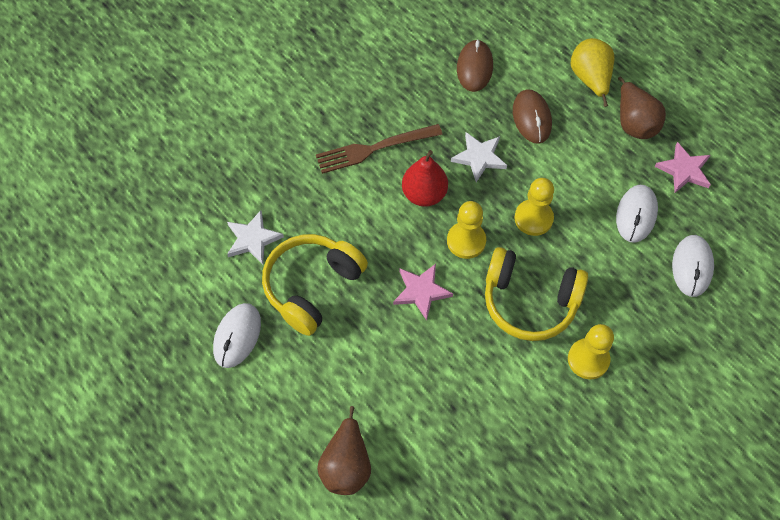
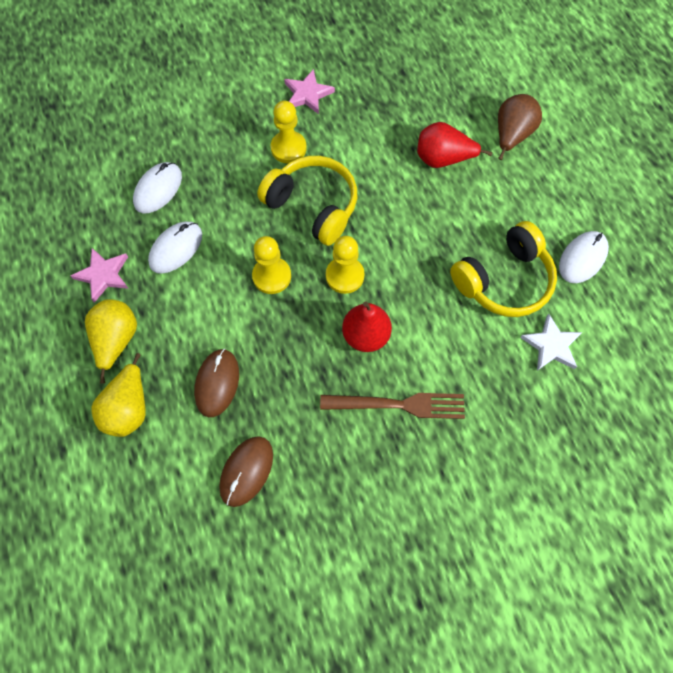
camera: 160 degrees left, 5 degrees up
(415, 405) = (443, 159): none -> red pear
(421, 291) = (404, 244): pink star -> pink star (307, 94)
(479, 157) = (293, 356): white star -> none
(634, 123) = (117, 340): brown pear -> yellow pear

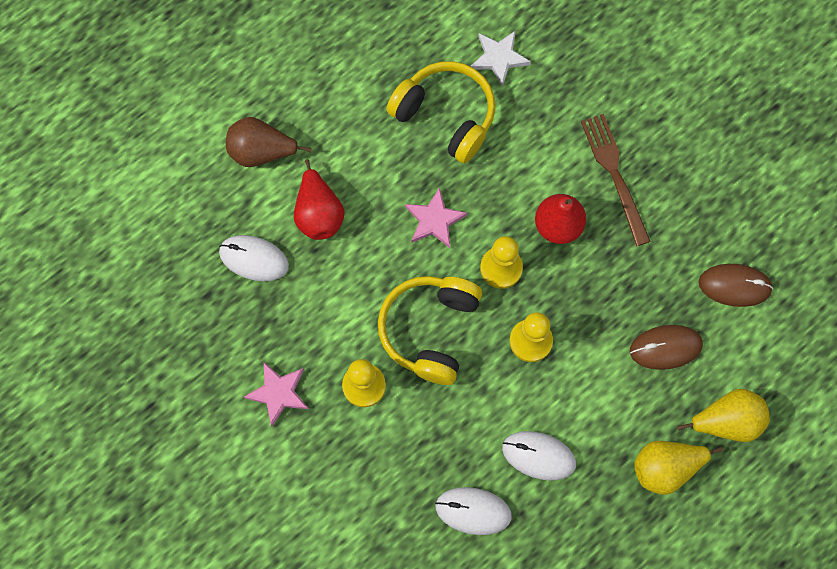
camera: 110 degrees left, 5 degrees up
(103, 275) = (601, 519): pink star -> pink star (434, 220)
(582, 258) = (392, 50): white mouse -> white mouse (254, 259)

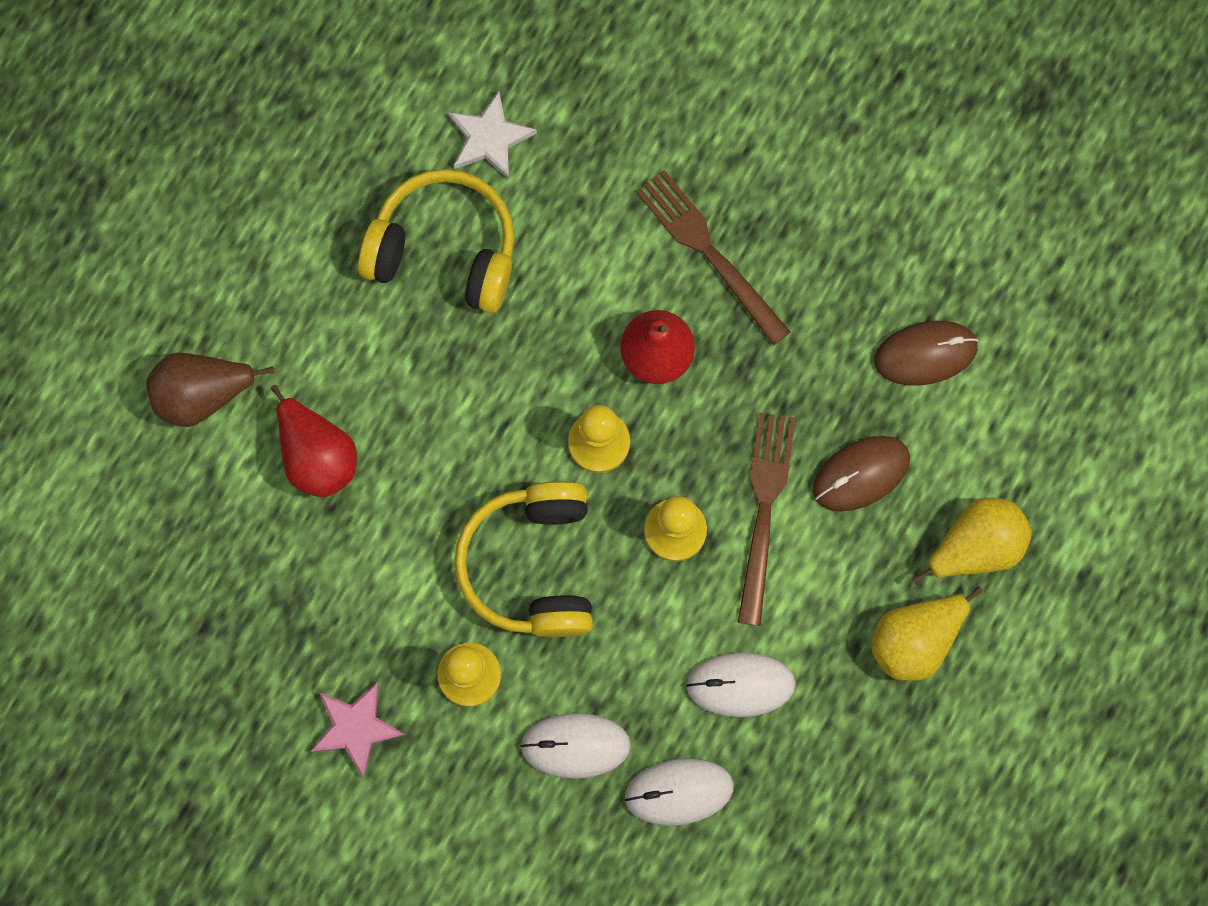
camera: 20 degrees left, 5 degrees up
(254, 259) = (250, 552): white mouse -> white mouse (575, 745)
(434, 220) = (482, 407): pink star -> none
(594, 347) = (764, 507): none -> brown fork

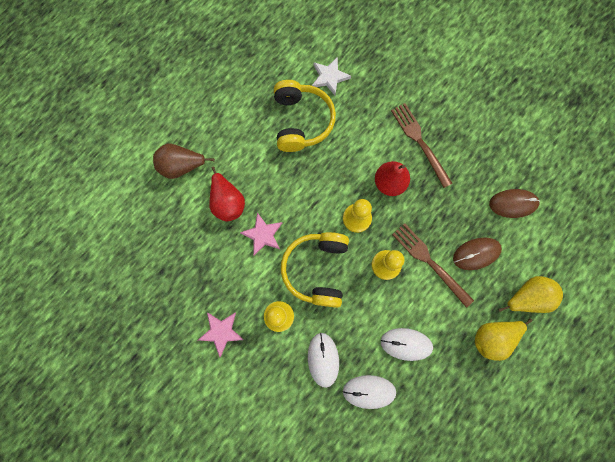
camera: 10 degrees right, 0 degrees up
(405, 512) = (262, 235): none -> pink star
(444, 250) = (301, 121): yellow headphones -> yellow headphones turned 60 degrees clockwise
(575, 745) = (323, 359): white mouse -> white mouse turned 75 degrees clockwise
(764, 507) = (429, 261): brown fork -> brown fork turned 60 degrees counterclockwise

